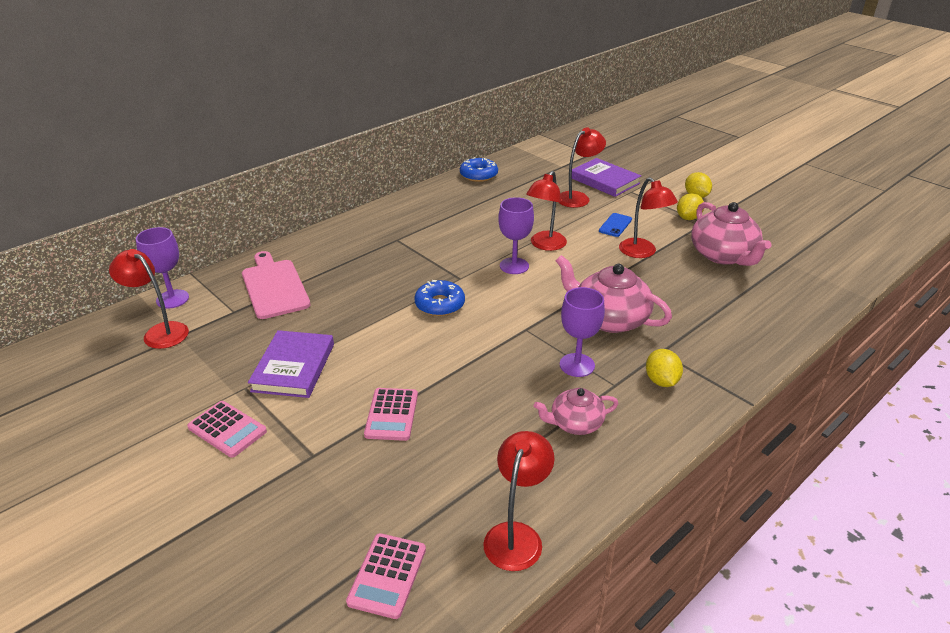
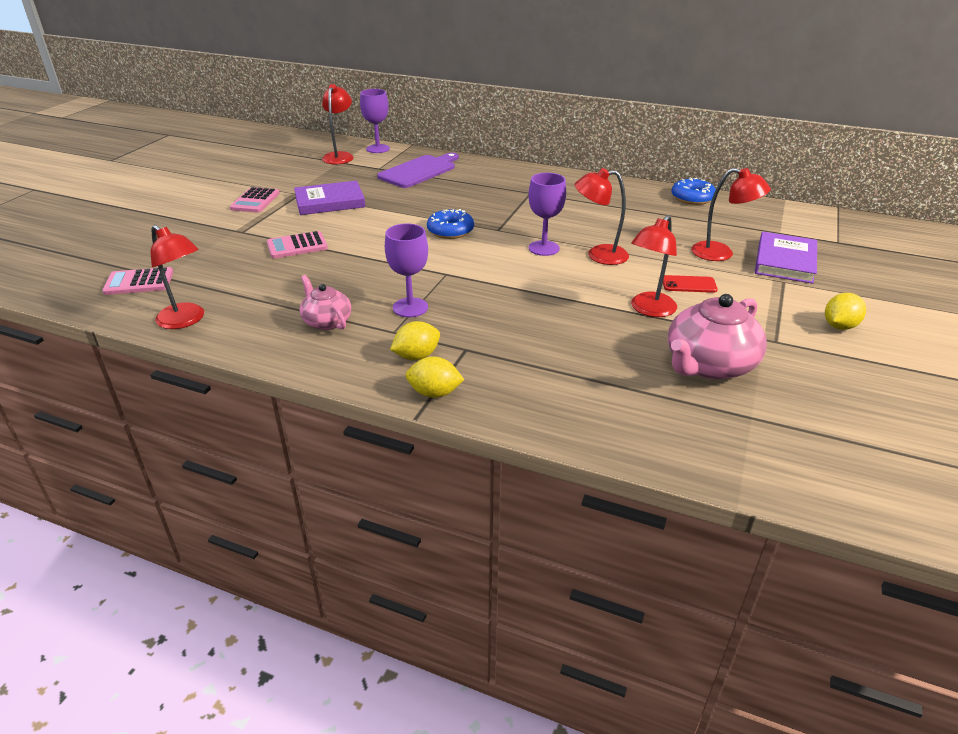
camera: 65 degrees right, 0 degrees up
(274, 287) = (419, 171): pink cutting board -> purple cutting board
(516, 535) = (186, 320): red lamp -> red lamp turned 45 degrees clockwise
(609, 319) = (499, 311): pink teapot -> none
(615, 225) = (689, 284): blue phone -> red phone
(688, 218) = (771, 328): yellow lemon -> yellow lemon (434, 393)

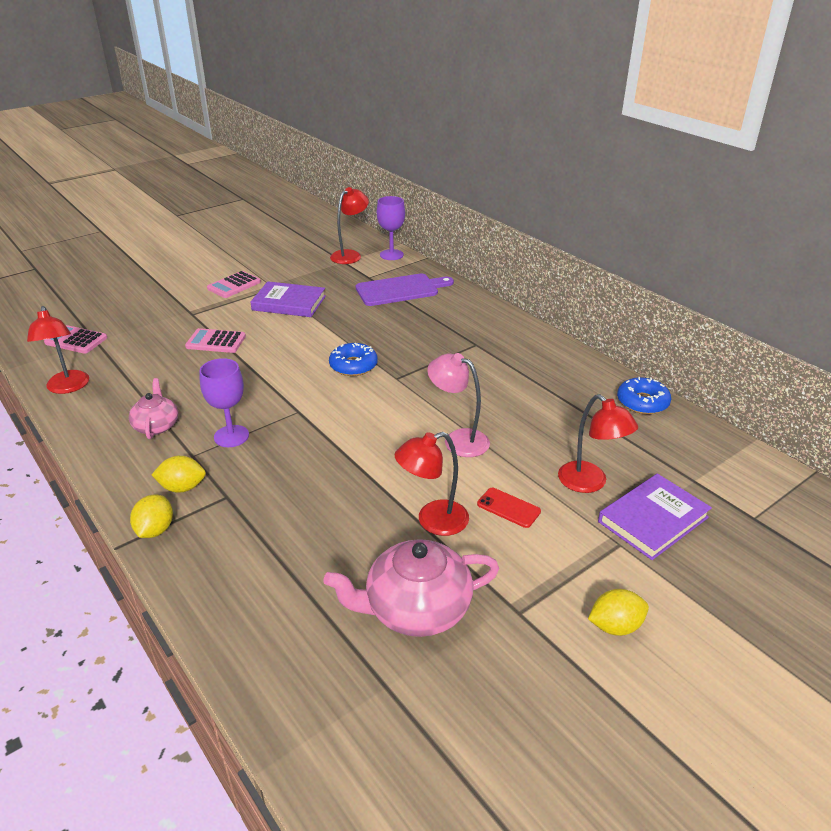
camera: 30 degrees right, 0 degrees up
(434, 393) = (155, 530): yellow lemon -> yellow lemon turned 60 degrees clockwise
(544, 248) = (414, 413): purple goblet -> none
(599, 255) = (458, 439): red lamp -> pink lamp

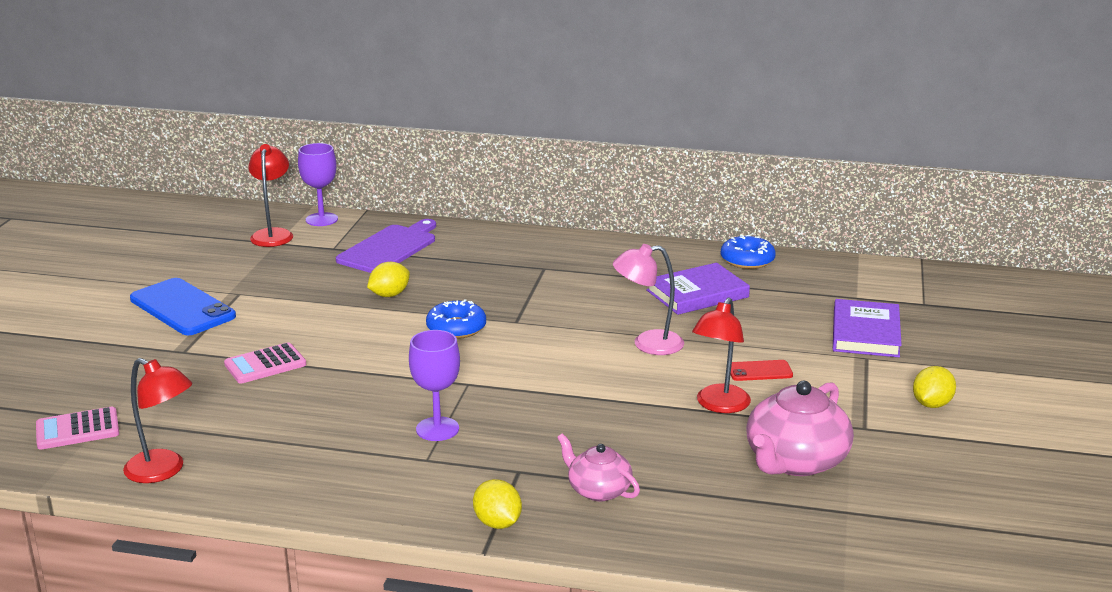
camera: 40 degrees left, 10 degrees down
(156, 426) = (341, 455): pink teapot -> pink teapot (598, 490)
(182, 487) = (463, 485): yellow lemon -> yellow lemon (389, 295)
(234, 285) = (182, 308): pink calculator -> blue phone
(289, 303) = (285, 301): purple book -> purple book (697, 294)
(589, 483) = (791, 330): red lamp -> none

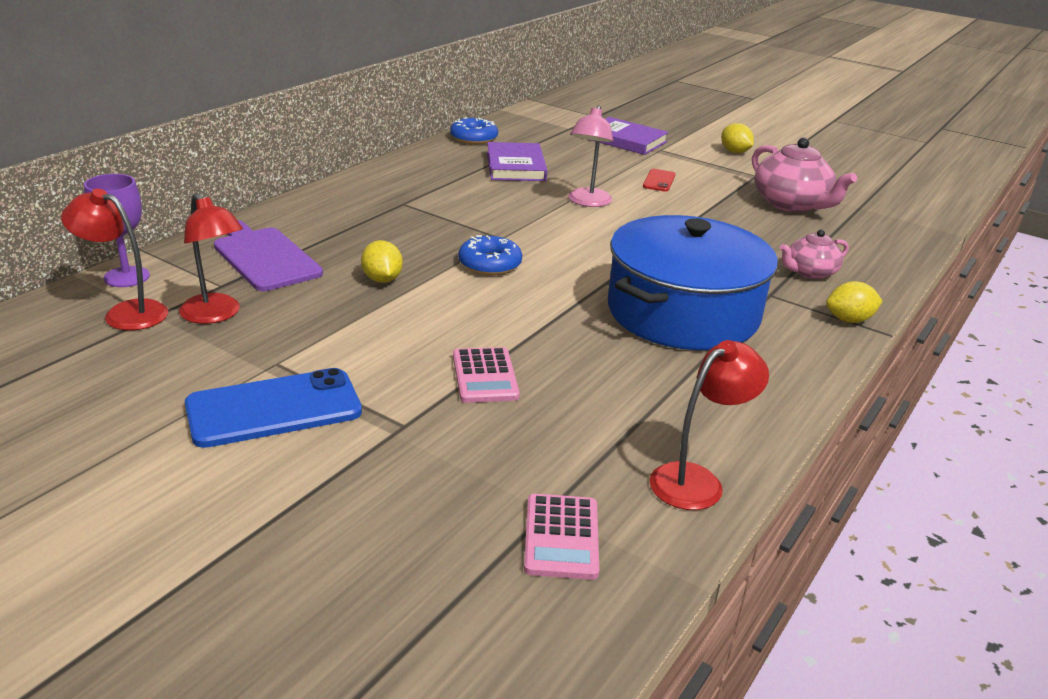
camera: 70 degrees left, 5 degrees up
(437, 429) = (682, 312): purple goblet -> blue pot
(719, 405) = (702, 205): red lamp -> red lamp (216, 315)

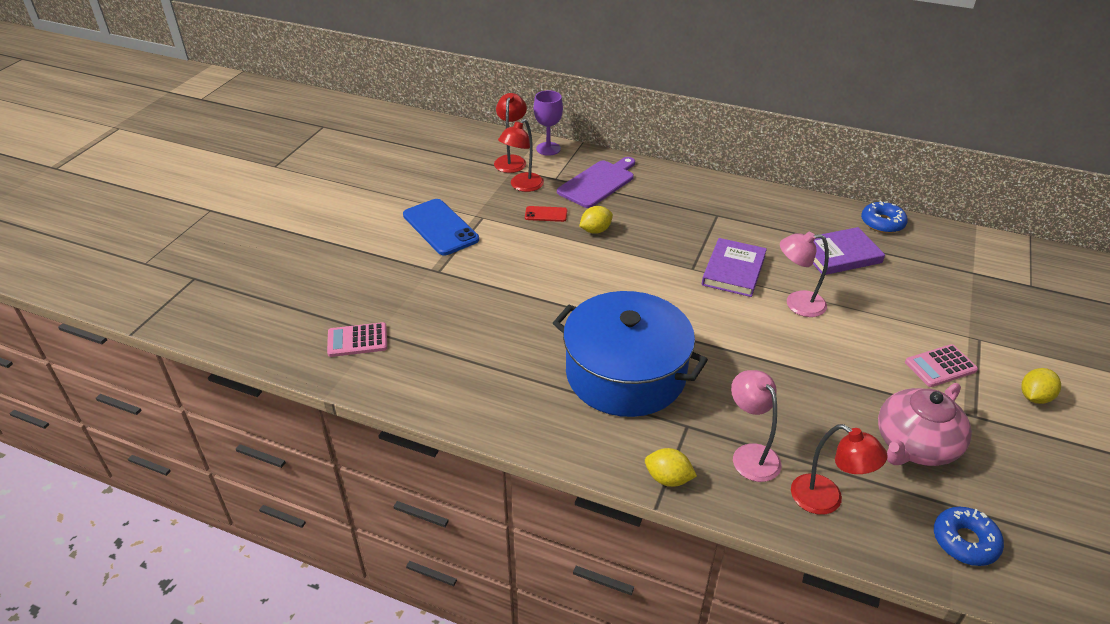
camera: 80 degrees right, 10 degrees up
(485, 376) = (498, 291): pink calculator -> pink calculator (940, 366)
(489, 264) = (645, 270): blue donut -> blue donut (965, 541)
(625, 140) = (979, 312): purple book -> purple book (733, 270)
(659, 181) = (888, 343): red phone -> red phone (546, 214)
(697, 480) = (417, 390): red lamp -> red lamp (826, 500)
(810, 272) = (750, 455): pink teapot -> pink lamp
(849, 320) = (668, 479): yellow lemon -> yellow lemon turned 45 degrees counterclockwise

